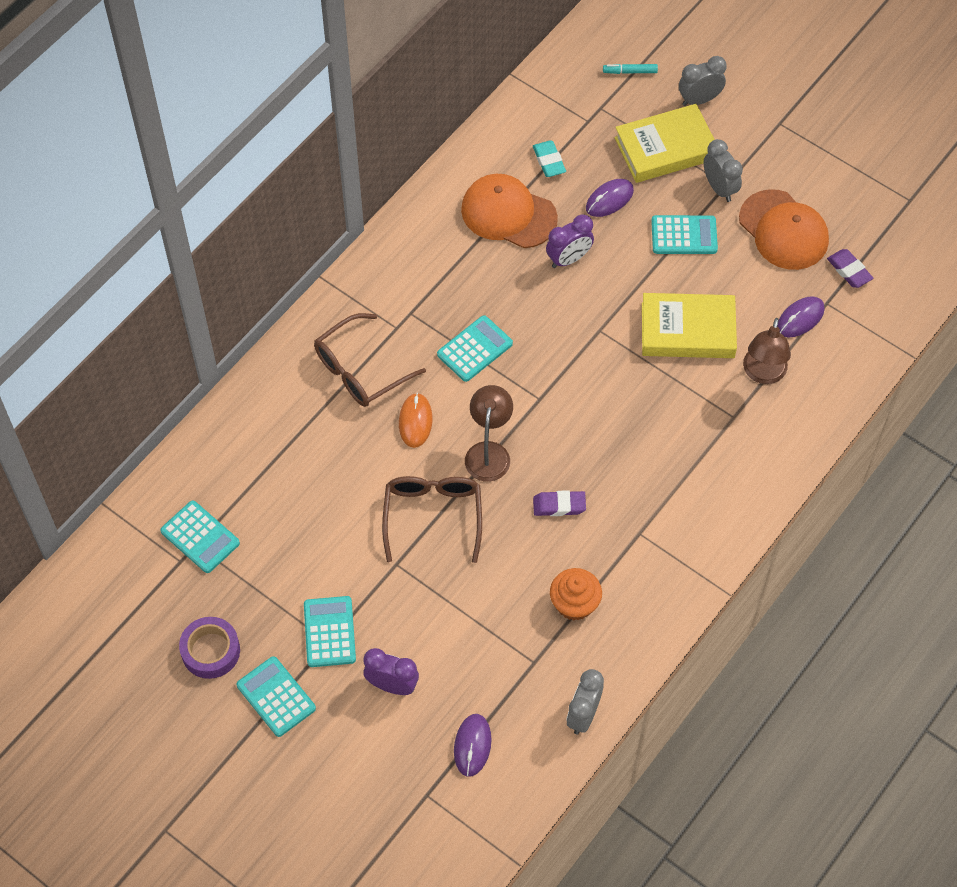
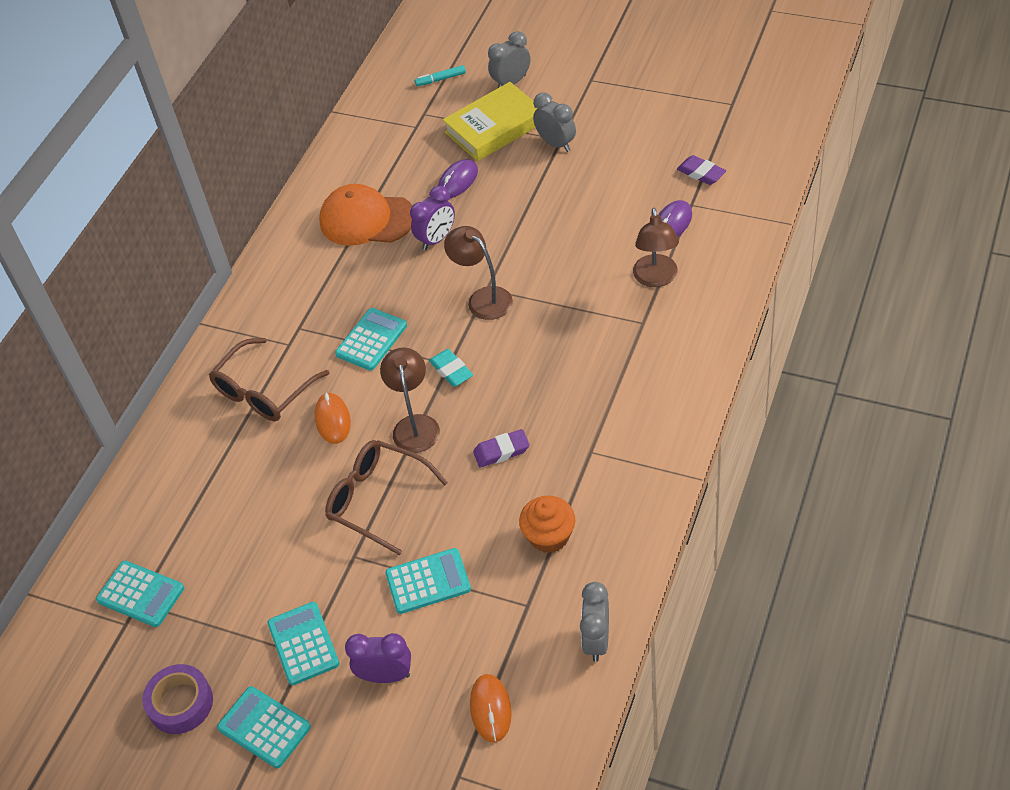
camera: 10 degrees left, 10 degrees down
(433, 516) = (377, 499): brown glasses -> brown glasses turned 45 degrees counterclockwise
(472, 745) = (491, 709): purple mouse -> orange mouse
(549, 161) = (390, 167): turquoise eraser -> turquoise eraser (451, 371)
(592, 340) = (483, 298): none -> brown lamp
(684, 235) = (537, 189): turquoise calculator -> turquoise calculator (428, 581)
(687, 330) = (570, 264): yellow book -> none
(783, 230) = (628, 159): orange cap -> none

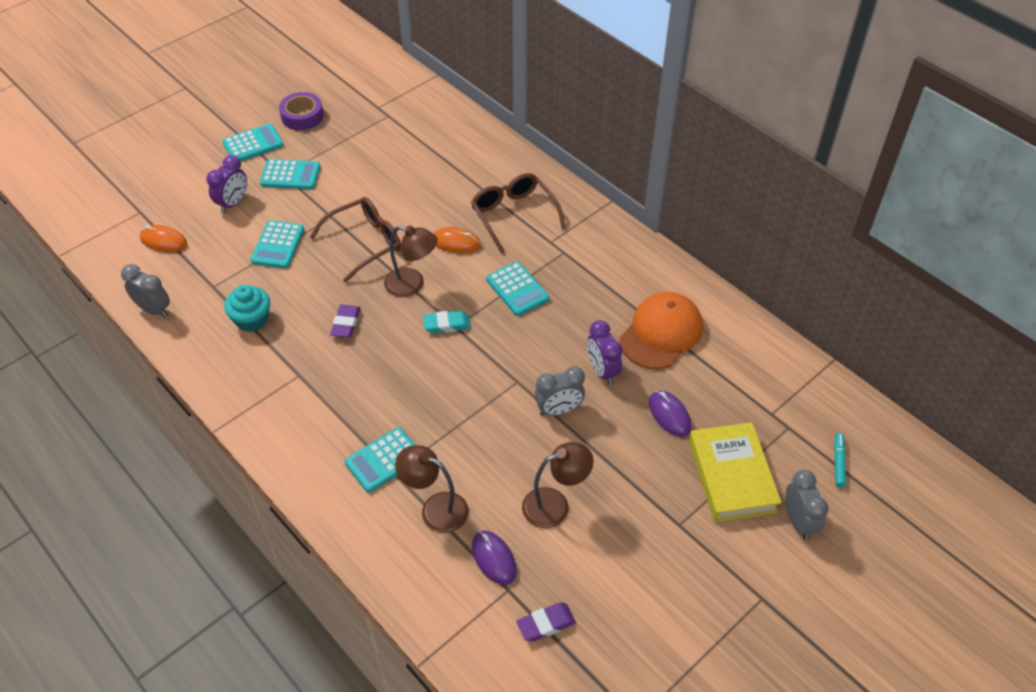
camera: 110 degrees right, 0 degrees up
(140, 594) = (393, 118): turquoise calculator -> turquoise calculator (384, 460)
(483, 298) = (508, 374): brown lamp -> brown lamp (555, 504)
(549, 536) = (252, 319): orange cupcake -> turquoise cupcake
(556, 144) = (674, 517): grey clock -> grey clock (558, 410)

